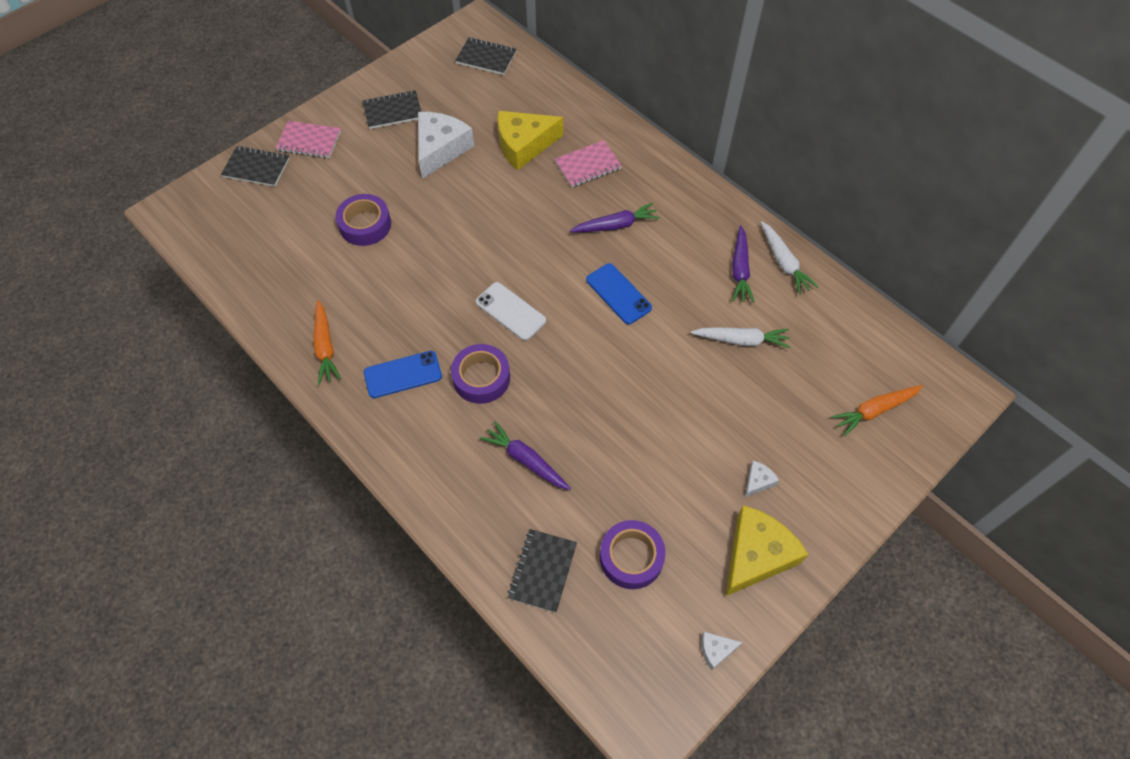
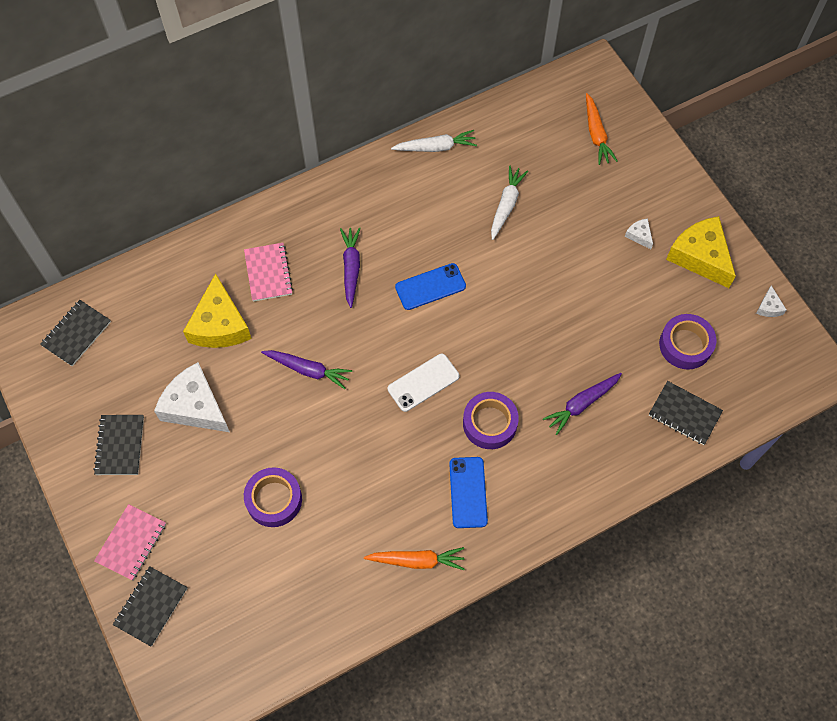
camera: 75 degrees left, 5 degrees up
(740, 270) = (433, 183): purple carrot -> purple carrot (308, 370)

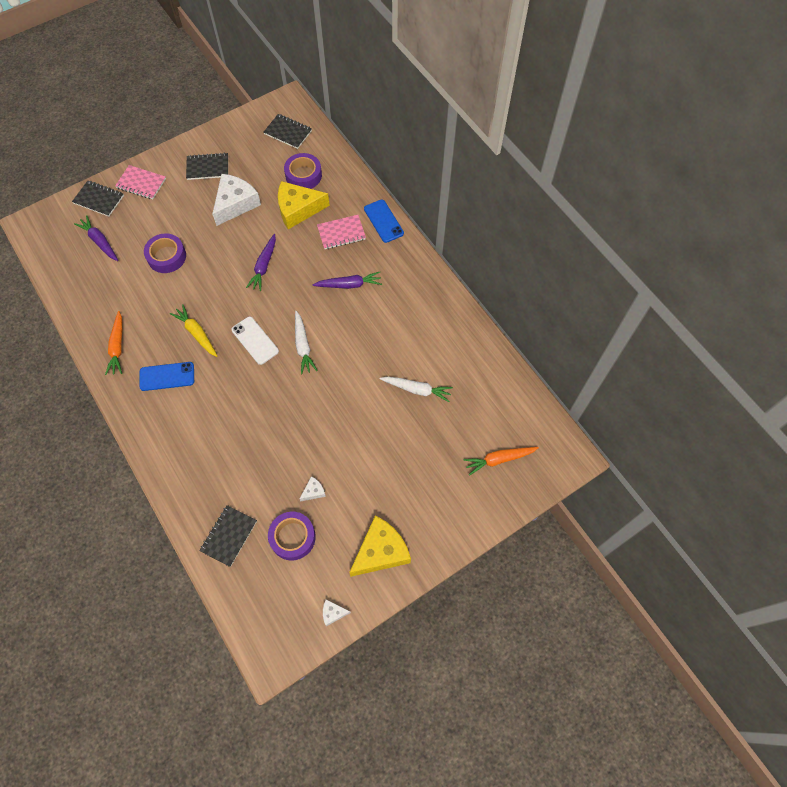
camera: 85 degrees right, 0 degrees up
(405, 455) = (197, 333): none -> yellow carrot
(430, 287) = (336, 339): blue phone -> blue phone (383, 221)
(436, 147) = (466, 334): white carrot -> white carrot (303, 346)
(490, 423) = (221, 388): purple tape -> purple tape (303, 175)
(581, 404) = (237, 454): purple carrot -> purple carrot (100, 241)
(639, 235) = (397, 498): white cheese -> white cheese (313, 491)

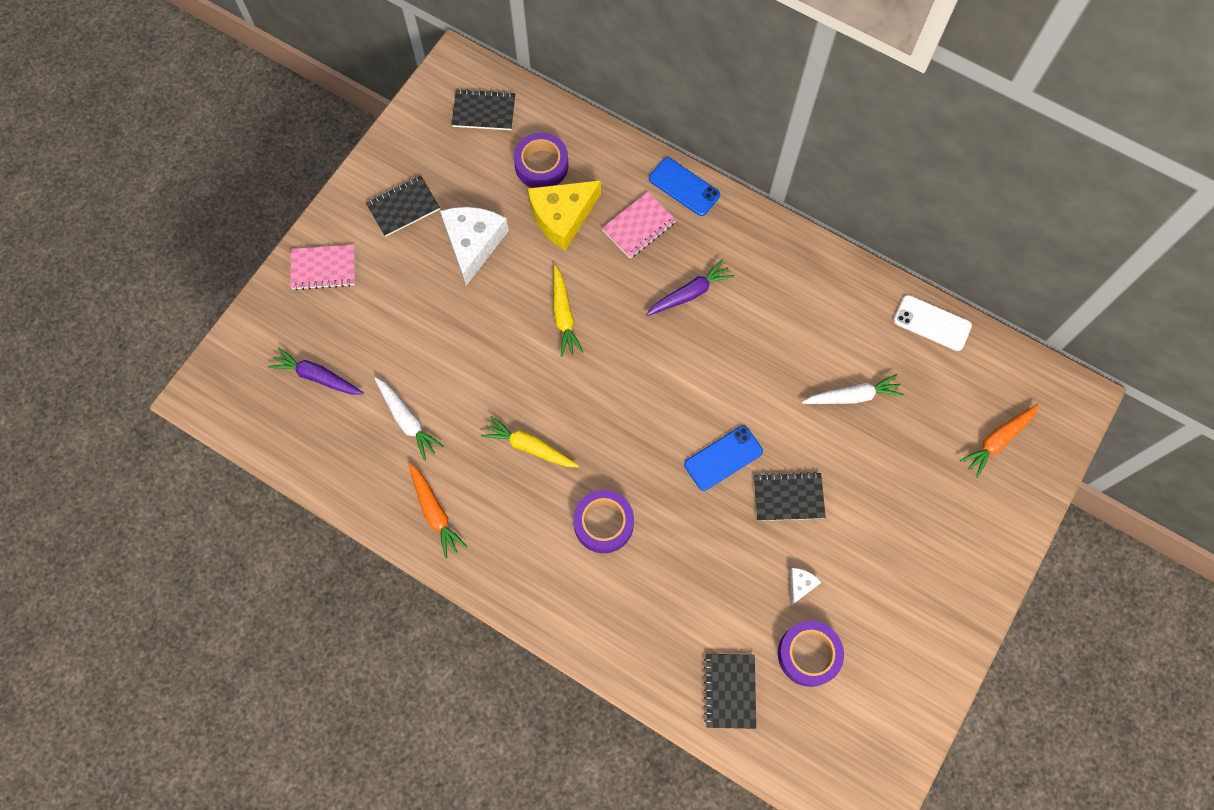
camera: 25 degrees left, 5 degrees up
(99, 199) = (277, 317): black notebook -> black notebook (788, 497)
(166, 256) = (424, 358): purple tape -> purple tape (603, 523)
(167, 376) = (526, 522): blue phone -> blue phone (723, 458)
(255, 340) = (612, 422): white phone -> white phone (932, 323)
(264, 266) = (563, 315): purple carrot -> yellow carrot
(303, 346) = (678, 402): white carrot -> white carrot (407, 420)
(333, 613) = (909, 723): white cheese -> none
(381, 551) = (923, 620): yellow cheese -> none

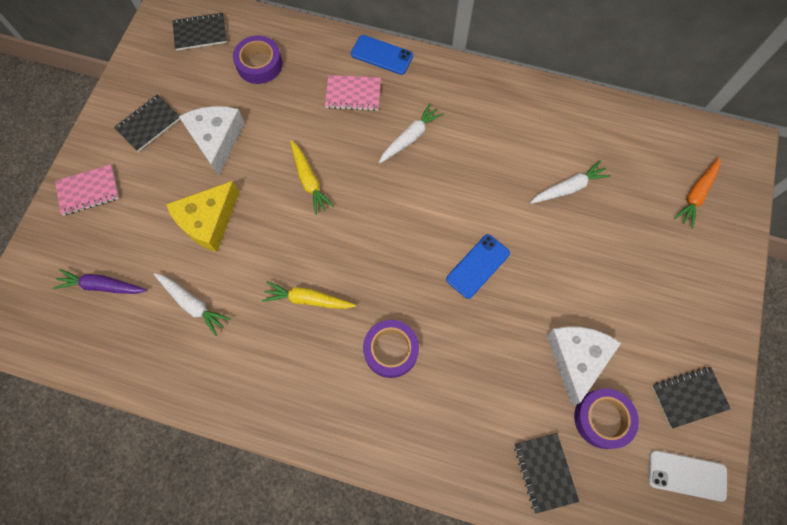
camera: 15 degrees left, 0 degrees up
(434, 512) = (237, 380): orange carrot -> none
(562, 217) = (287, 101): yellow cheese -> yellow cheese (208, 221)
(638, 226) = (353, 94): pink notebook -> pink notebook turned 60 degrees clockwise
(689, 293) = (410, 137): purple carrot -> white carrot
(788, 497) = (542, 285): black notebook -> black notebook (689, 397)
(800, 585) = (576, 358): white cheese -> white cheese, size x2.30
(932, 323) = (612, 114): white phone -> white phone (686, 475)

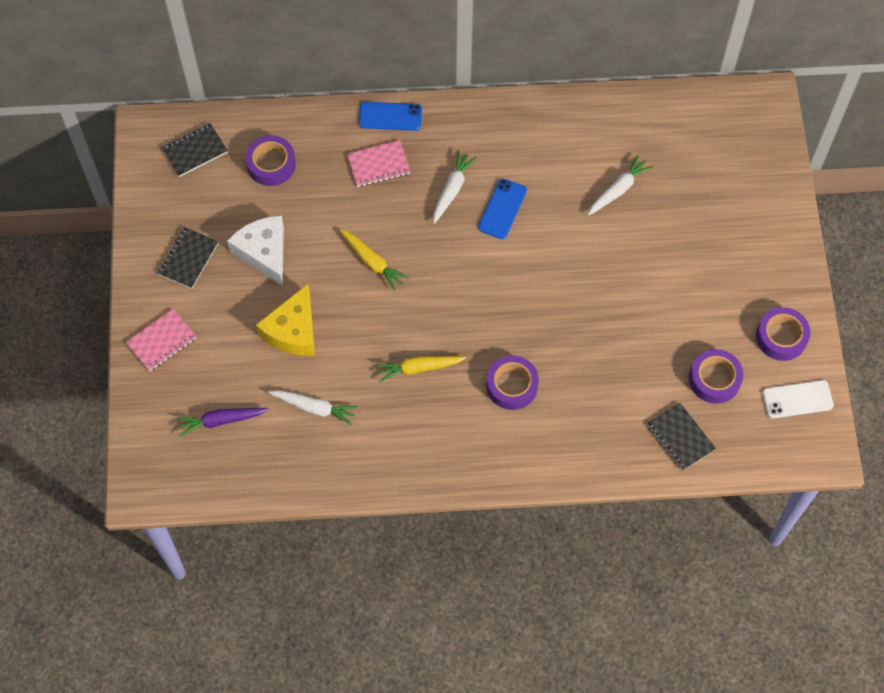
camera: 20 degrees left, 5 degrees down
(477, 266) = (561, 288): blue phone -> blue phone (502, 209)
(576, 358) = (676, 338): white cheese -> none
(689, 397) = (781, 337): black notebook -> purple tape
(696, 194) = (735, 158): orange carrot -> none

